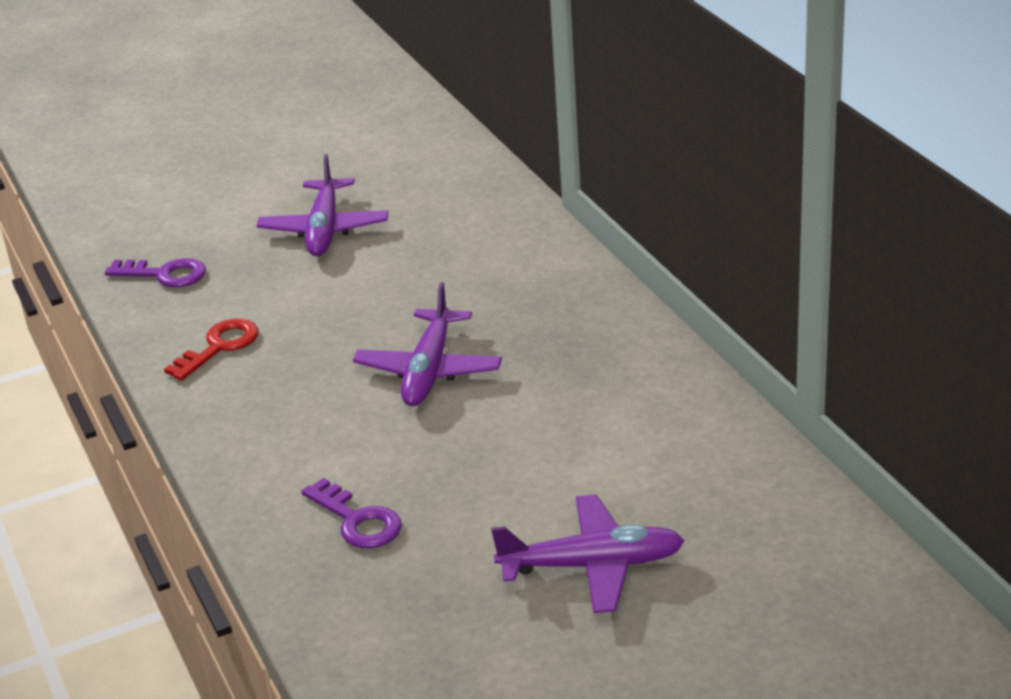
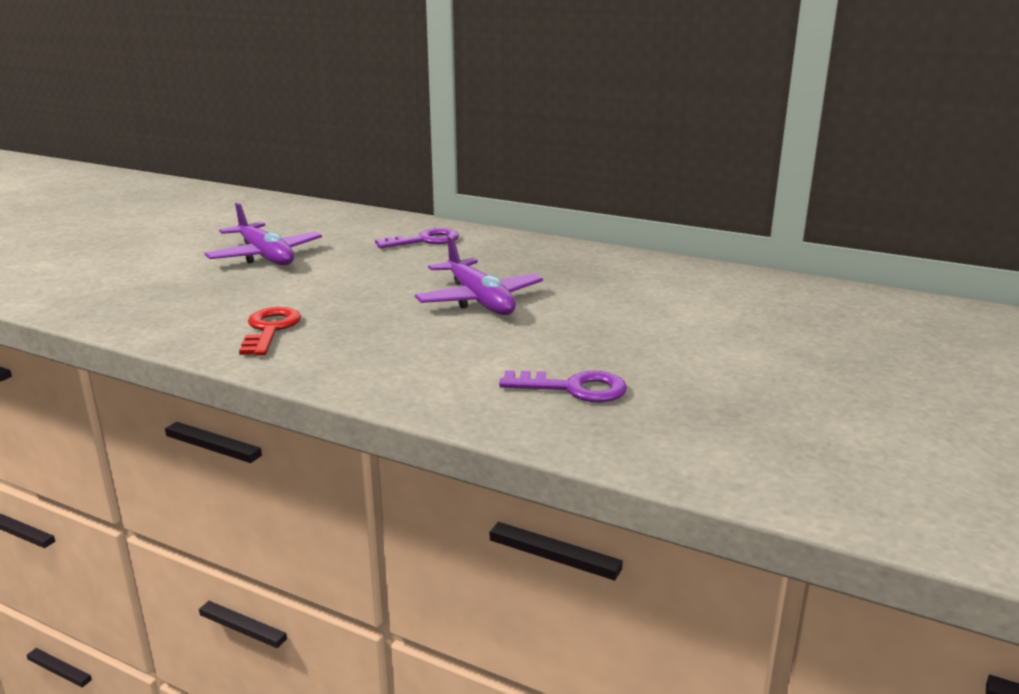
camera: 40 degrees left, 10 degrees down
(165, 274) = (147, 304): purple key -> purple key (425, 240)
(593, 565) = (789, 357): purple plane -> none

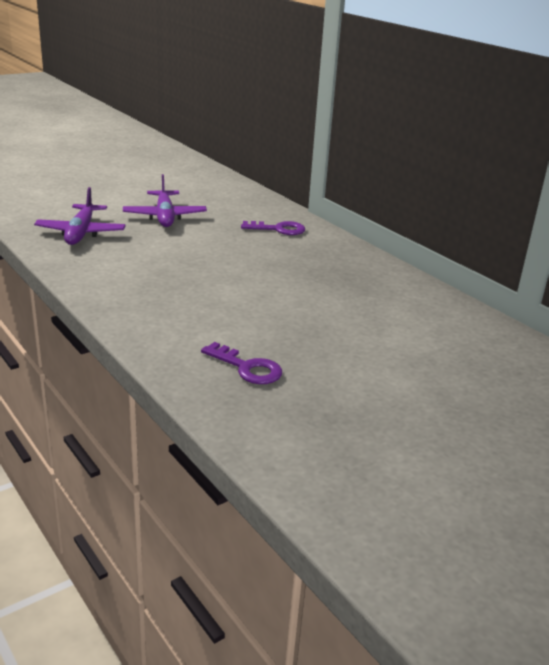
camera: 25 degrees right, 5 degrees up
(270, 329) = (113, 271): red key -> none
(479, 300) = (262, 285): purple plane -> purple plane (81, 233)

